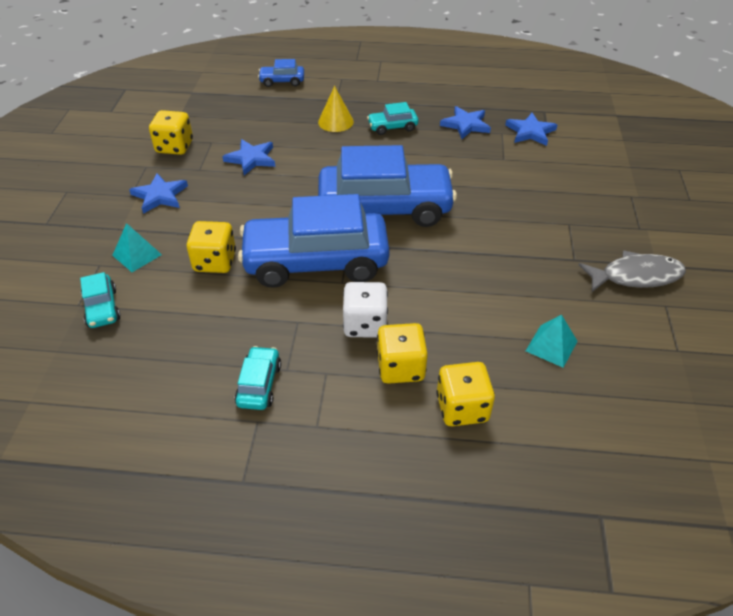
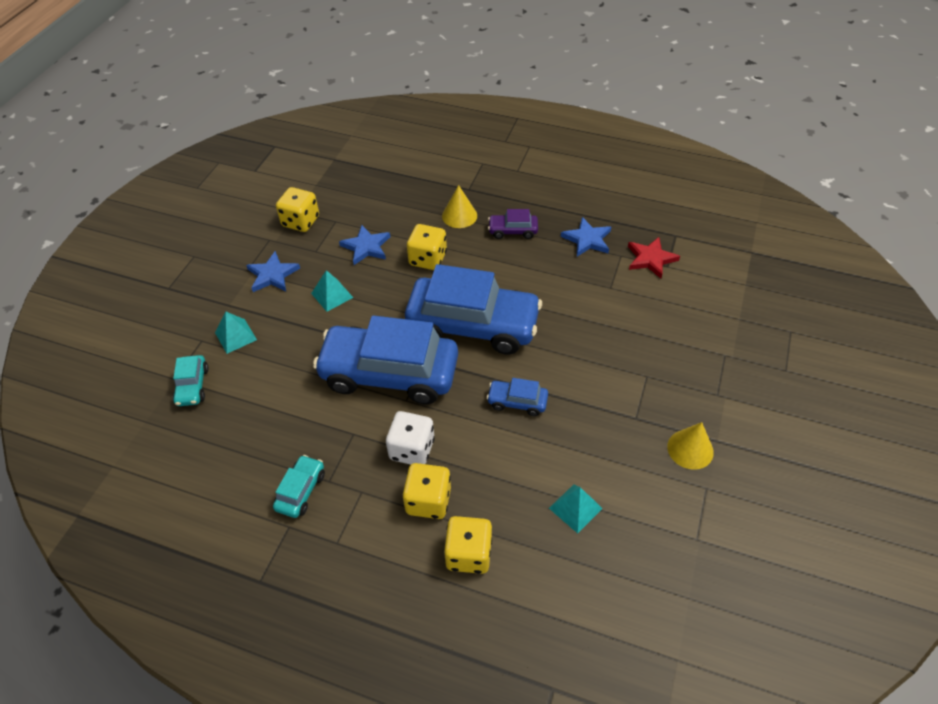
camera: 15 degrees right, 5 degrees up
(215, 262) = (300, 356): yellow dice -> yellow dice (428, 259)
(230, 204) = (332, 295): none -> turquoise pyramid
(282, 81) = (423, 158): blue car -> blue car (517, 402)
(392, 127) = (512, 231): turquoise car -> purple car
(530, 132) = (650, 259): blue star -> red star
(636, 276) = (690, 449): grey fish -> yellow cone

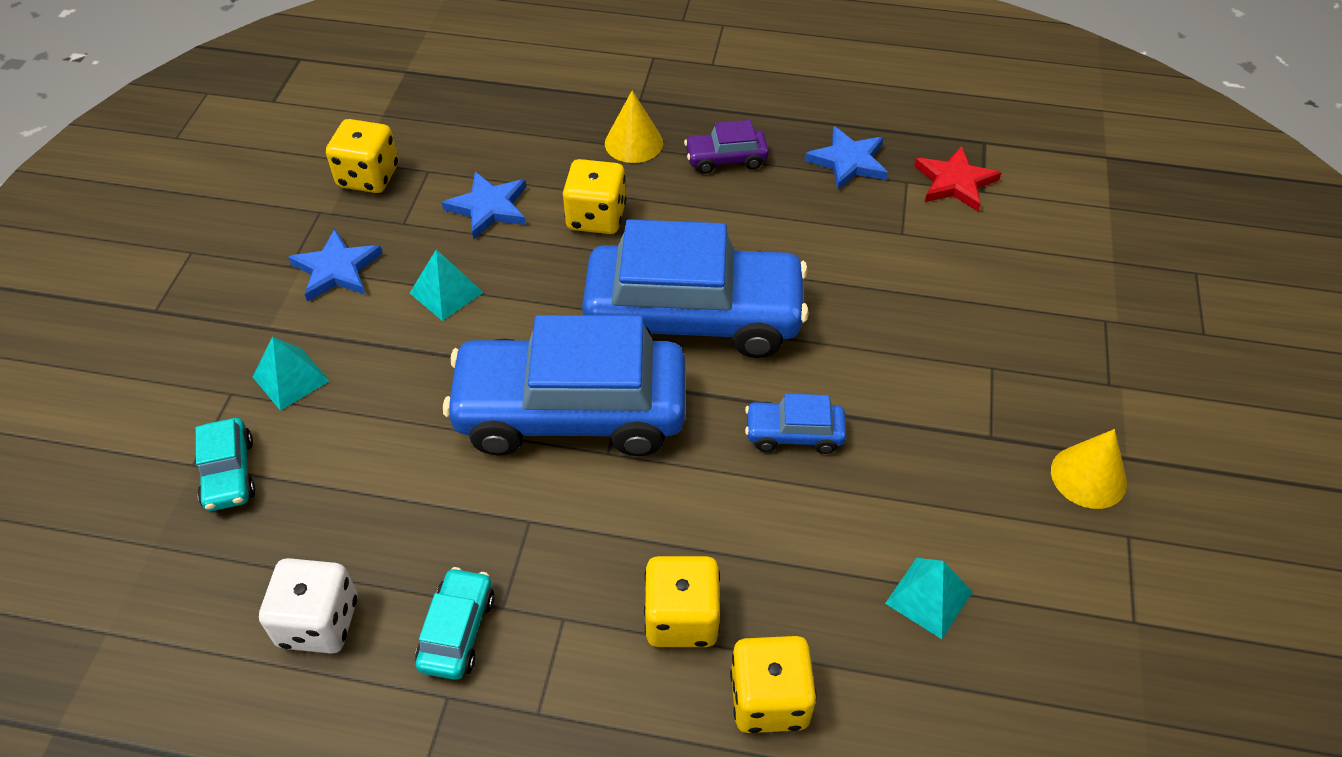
camera: 10 degrees left, 0 degrees up
(412, 449) = (635, 534): white dice -> white dice (319, 622)

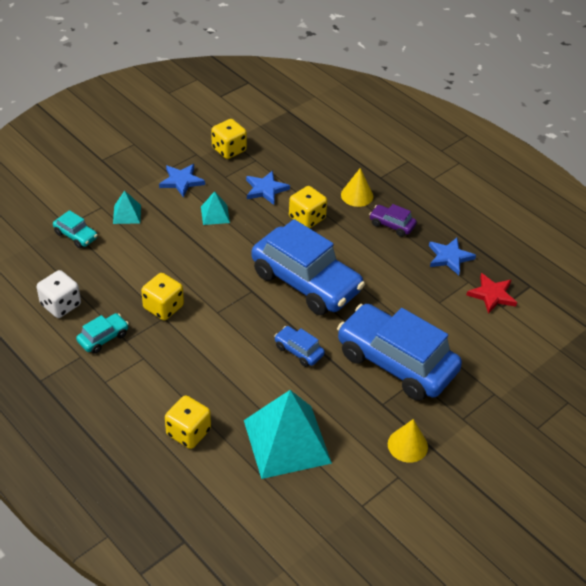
camera: 35 degrees right, 5 degrees down
(229, 473) = (76, 236): turquoise car -> turquoise car turned 75 degrees counterclockwise
(571, 411) = (218, 288): blue car -> blue car (396, 362)
(682, 618) = (185, 386): yellow dice -> yellow dice (163, 307)
(929, 597) = (287, 441): turquoise pyramid -> turquoise pyramid, size x2.22

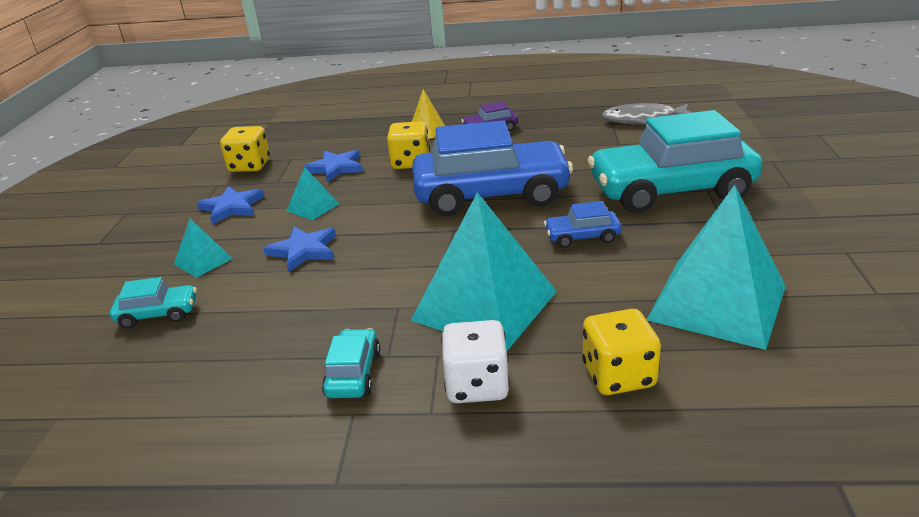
camera: 40 degrees left, 15 degrees down
(61, 305) = (238, 385): white dice -> white dice (477, 385)
(163, 307) = (382, 299): yellow dice -> none
(196, 350) = (485, 305): none -> turquoise pyramid
(396, 362) = (671, 191): blue car -> turquoise car
(407, 445) = (801, 228): yellow cone -> none
(449, 257) = (571, 120): blue star -> blue star (303, 251)
(492, 295) = (643, 120): red star -> grey fish

